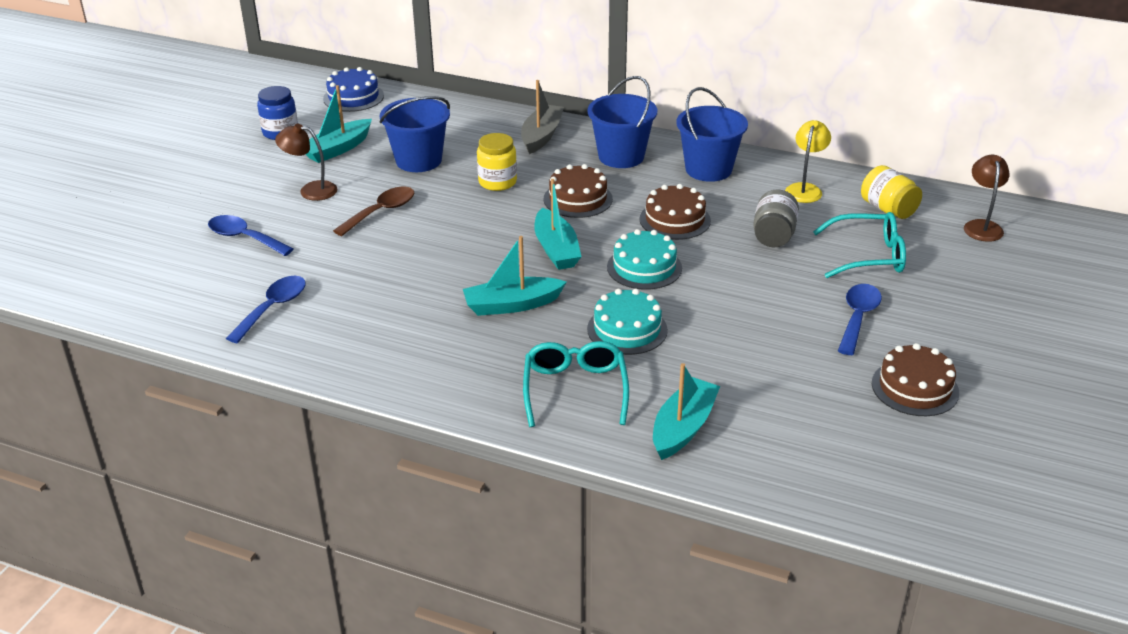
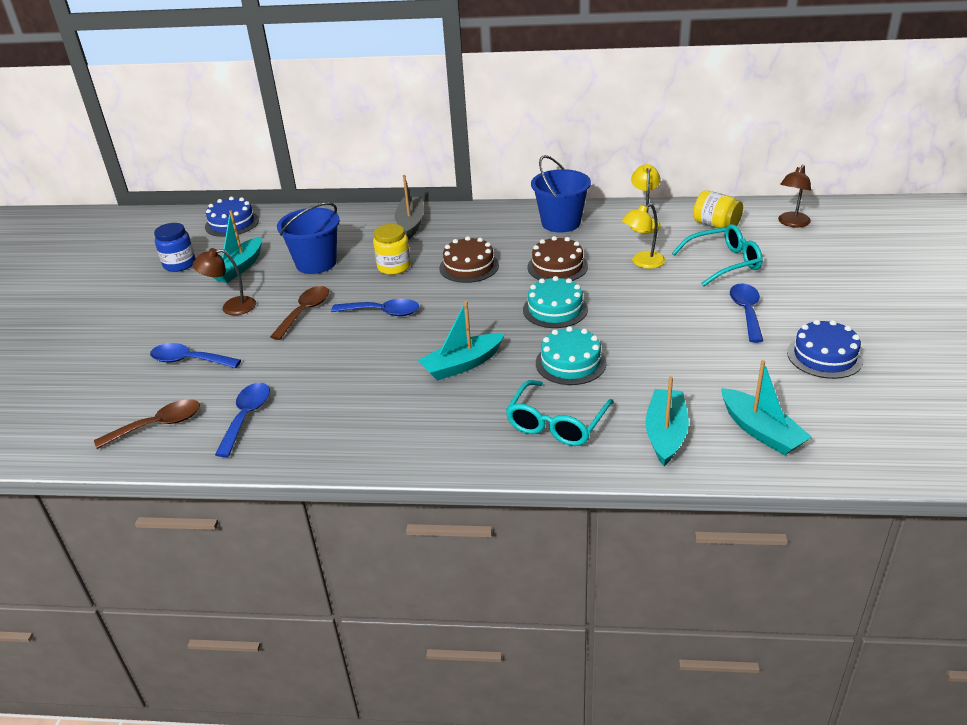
camera: 15 degrees left, 0 degrees up
(187, 296) = (158, 425): none -> brown spoon
(460, 230) = (383, 312): none -> blue spoon
(556, 249) = (474, 311): turquoise boat -> turquoise boat (761, 431)
(575, 389) = (556, 424): turquoise glasses -> turquoise glasses turned 135 degrees counterclockwise
(621, 156) = (485, 227): blue bucket -> none
(774, 236) = (642, 263): grey jar -> yellow lamp
(915, 388) = (824, 356): brown cake -> blue cake
(981, 226) = (791, 223): brown lamp -> brown lamp turned 135 degrees counterclockwise

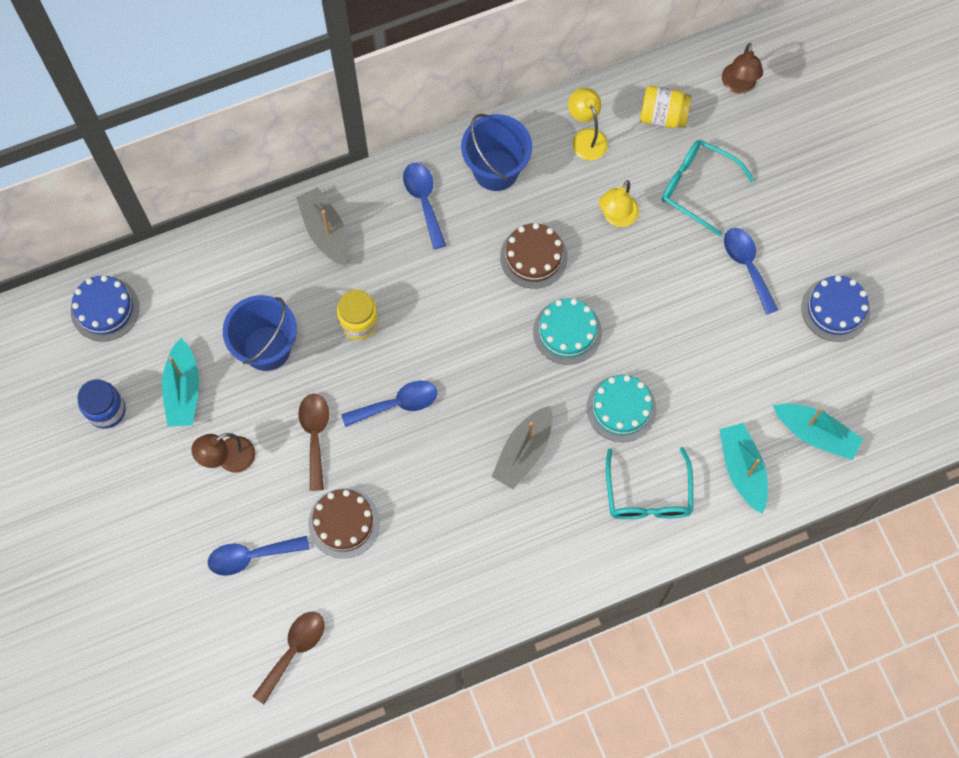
camera: 30 degrees left, 35 degrees up
(246, 417) = (369, 604): blue spoon -> blue spoon (423, 200)
(462, 365) = (523, 452): turquoise boat -> grey boat
(469, 266) = (440, 291): brown cake -> brown cake (344, 523)
(724, 262) = (697, 187): turquoise glasses -> turquoise glasses turned 105 degrees counterclockwise

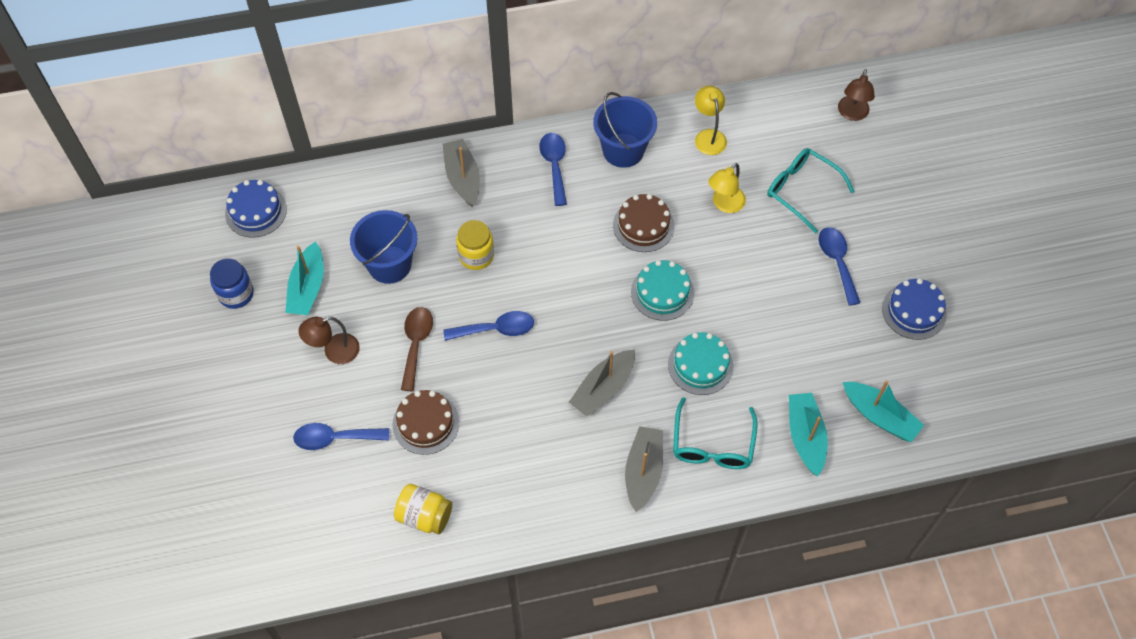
camera: 10 degrees right, 10 degrees down
(294, 650) = (355, 528): brown spoon -> none
(581, 536) = (643, 471): none -> grey boat
(663, 116) = (780, 129): yellow jar -> yellow jar (424, 516)

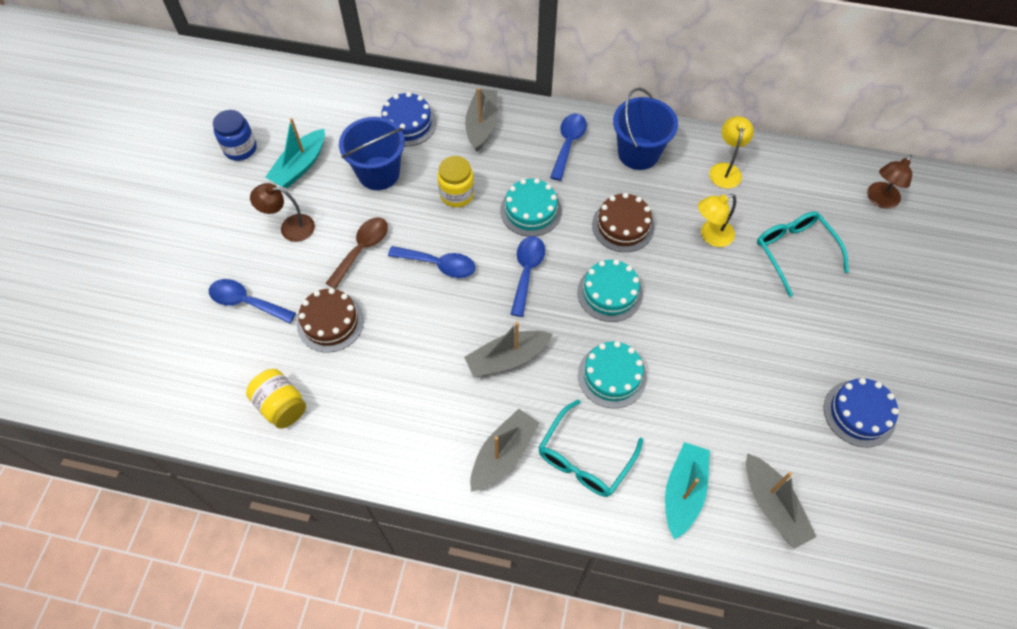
camera: 25 degrees right, 0 degrees up
(256, 211) = (296, 89): blue cake -> blue cake (407, 123)
(553, 244) = (530, 210): none -> turquoise cake
(837, 262) = (799, 332): blue spoon -> blue spoon (527, 271)
(880, 416) = (772, 506): turquoise boat -> grey boat

